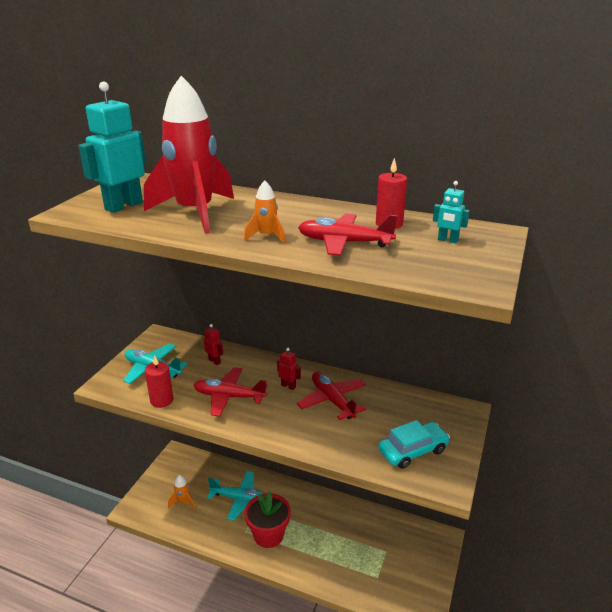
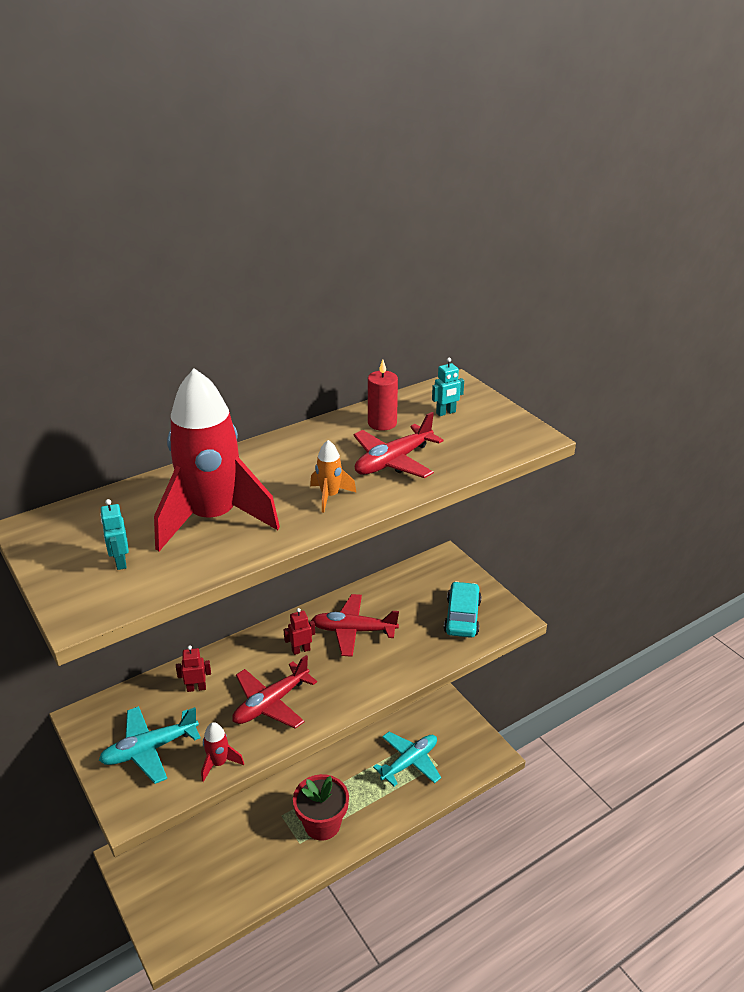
camera: 55 degrees left, 5 degrees up
(123, 206) = (120, 562): turquoise robot -> turquoise robot, size x0.46
(162, 400) = (219, 763): red candle -> red rocket
(183, 502) = (206, 884): orange rocket -> none
(240, 499) = (253, 825): turquoise plane -> turquoise plane (409, 762)

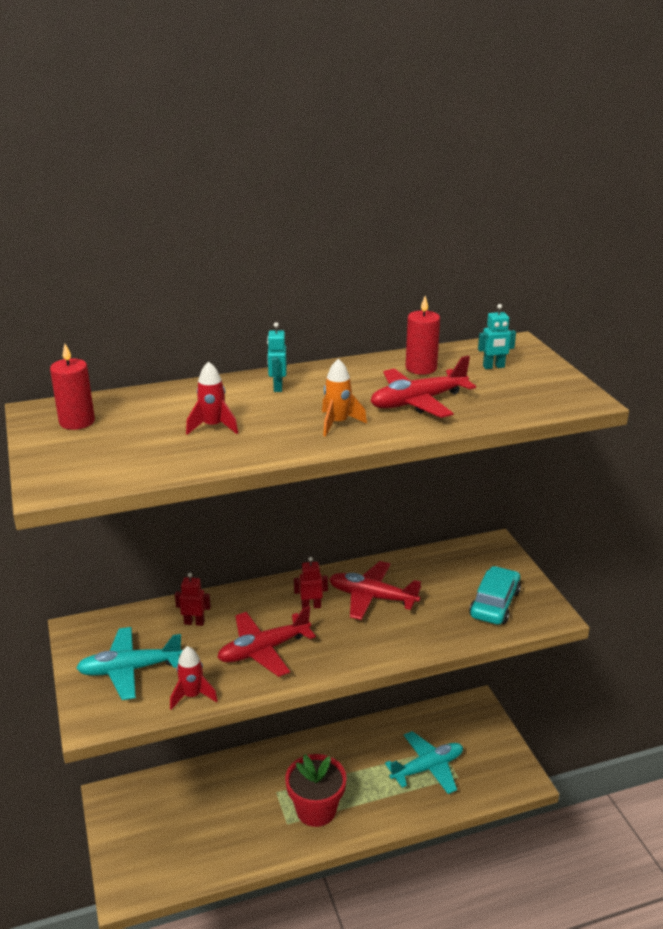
camera: 15 degrees right, 5 degrees down
(75, 534) = (77, 422): none -> red candle
(120, 562) = (108, 450): turquoise robot -> turquoise robot (277, 387)
(213, 518) = (213, 426): red rocket -> red rocket, size x0.41

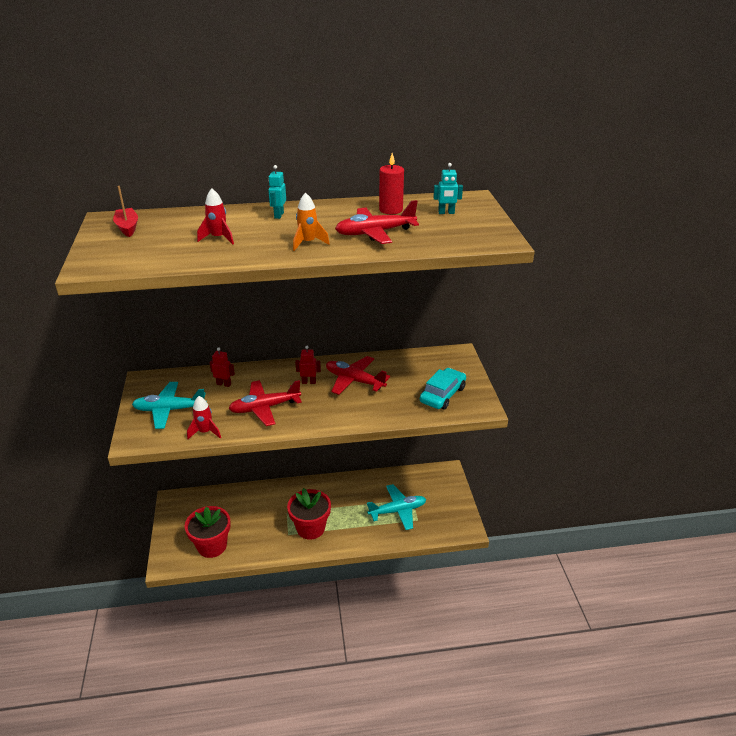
camera: 10 degrees right, 5 degrees up
(77, 422) = (127, 227): red candle -> red boat
(183, 857) = (212, 546): none -> red flower pot

